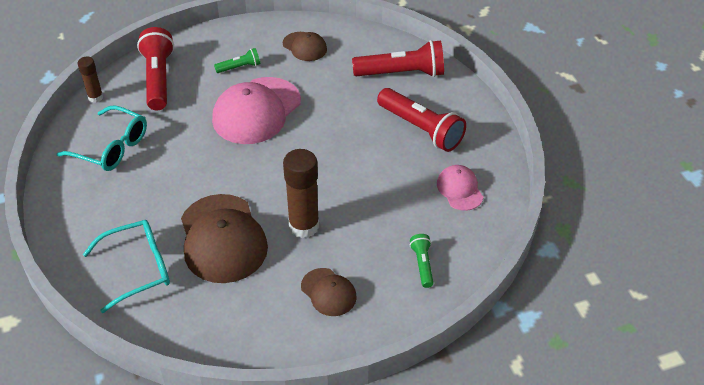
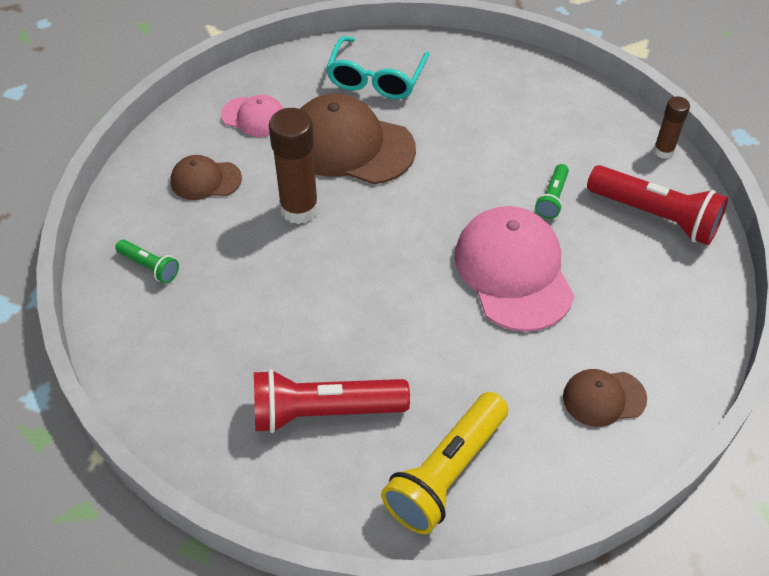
camera: 130 degrees right, 5 degrees up
(112, 147) = (562, 129): turquoise glasses -> none
(239, 67) = (615, 302): green flashlight -> green flashlight (552, 198)
(402, 73) = (446, 473): red flashlight -> yellow flashlight
(459, 189) = (196, 374): pink cap -> pink cap (254, 117)

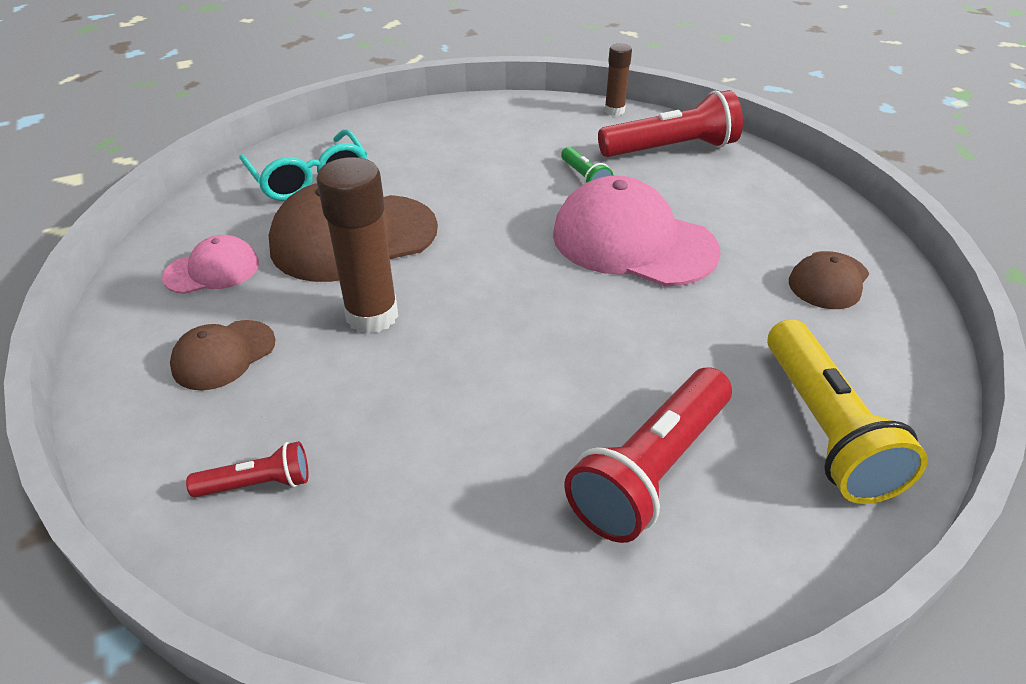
camera: 45 degrees left, 10 degrees down
(149, 267) = (258, 484): green flashlight -> red flashlight

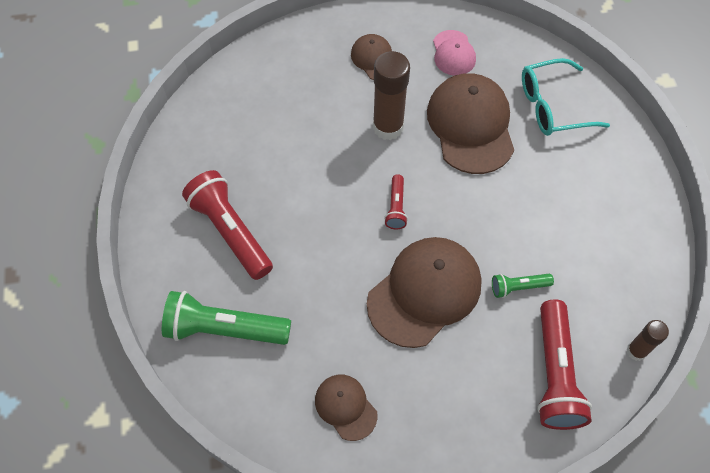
camera: 105 degrees right, 20 degrees up
(258, 484) = (282, 72): red flashlight -> red flashlight (396, 207)
(633, 242) = (424, 292): pink cap -> brown cap
(824, 428) = (224, 329): yellow flashlight -> green flashlight

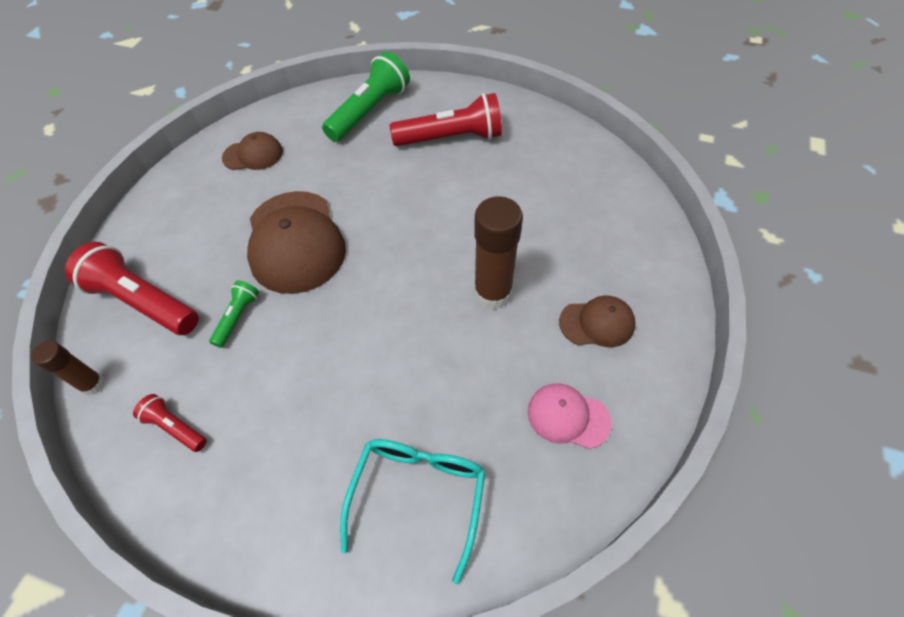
camera: 120 degrees right, 5 degrees down
(396, 207) = (393, 258): red flashlight -> red flashlight (175, 427)
(470, 125) = (447, 377): brown cap -> none

